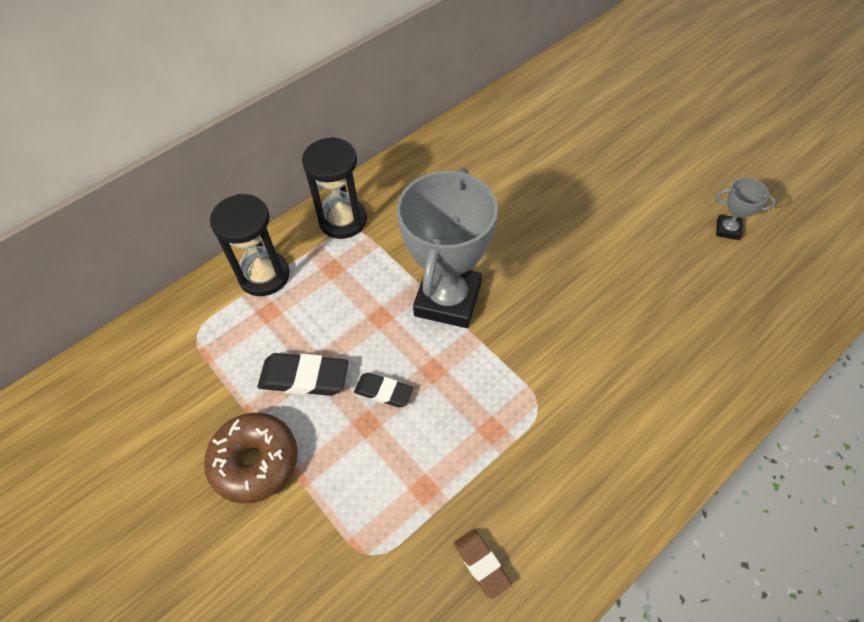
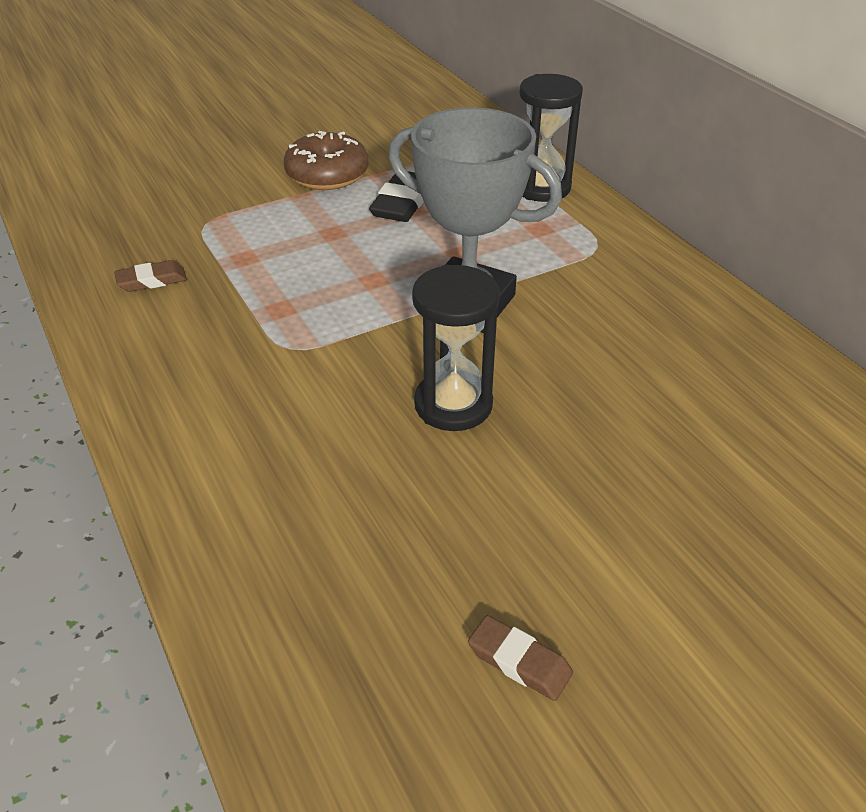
camera: 100 degrees right, 15 degrees down
(343, 220) = (616, 241): black hourglass -> black hourglass (453, 404)
(383, 392) = (363, 246): black eraser -> none
(728, 229) = (519, 662): grey trophy -> brown eraser

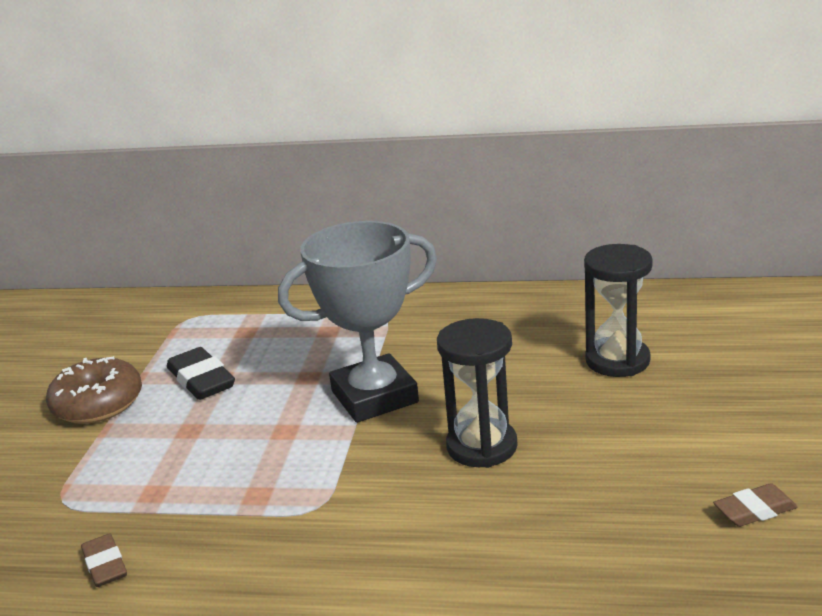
camera: 50 degrees left, 15 degrees down
(152, 281) = (105, 565): brown eraser -> brown eraser turned 45 degrees counterclockwise
(542, 187) = (279, 311): black hourglass -> black hourglass (617, 360)

